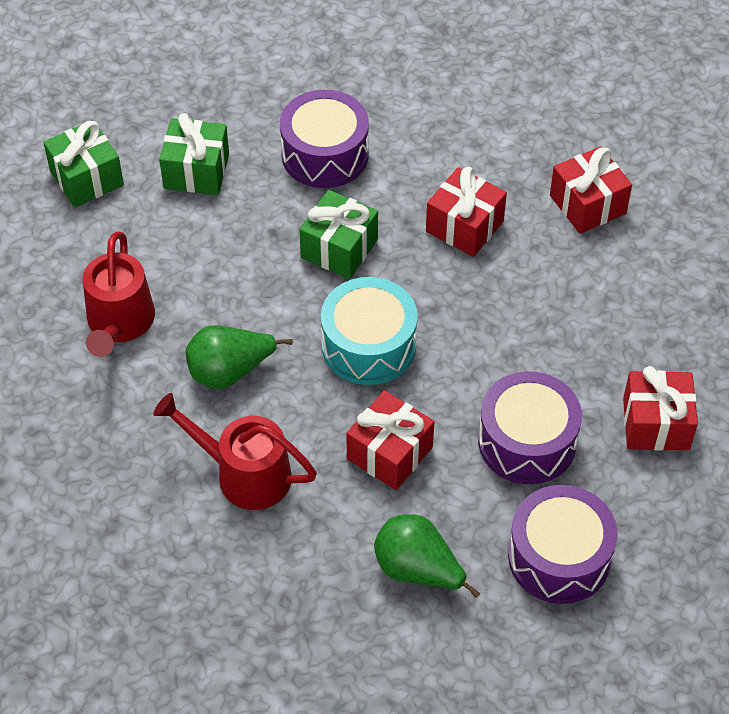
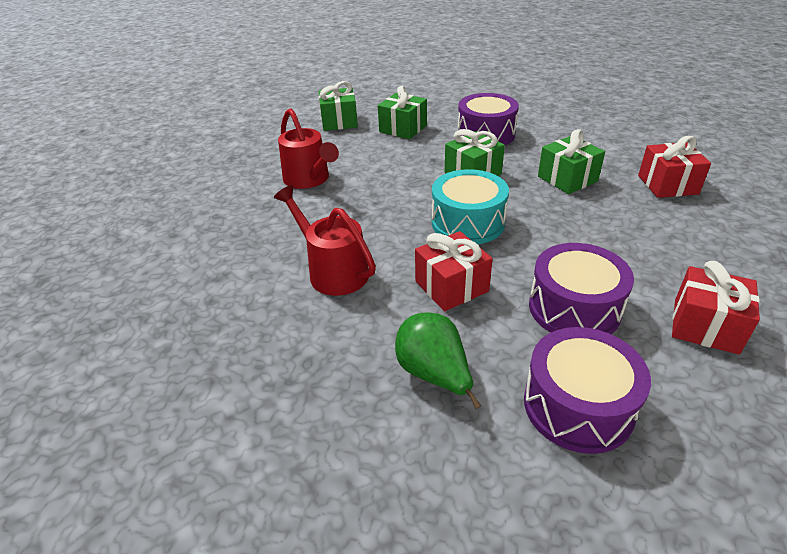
camera: 25 degrees right, 15 degrees down
(119, 324) = (309, 180): red watering can -> red watering can turned 60 degrees counterclockwise
(230, 371) = (362, 215): green pear -> none
(464, 226) = (567, 179): red gift -> green gift

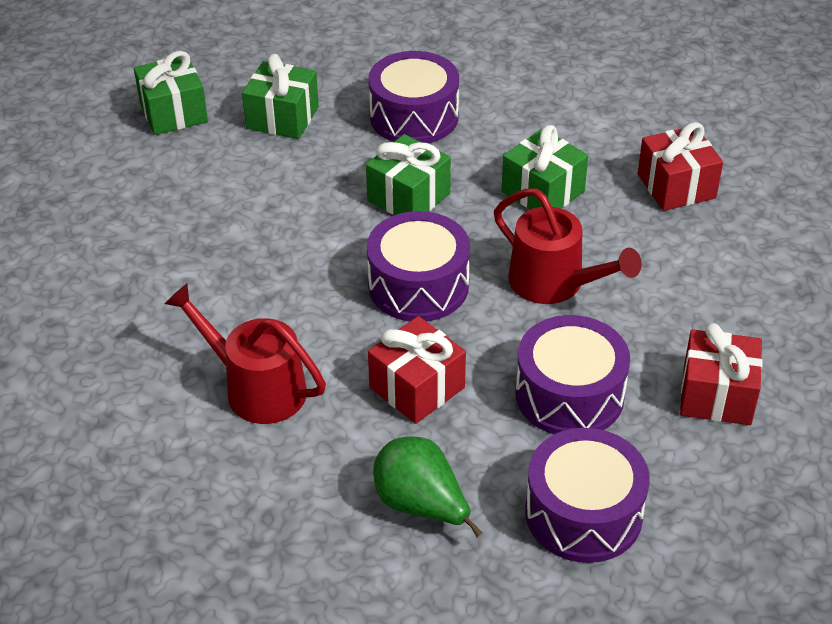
camera: 15 degrees left, 5 degrees up
(309, 180) = (167, 238): red watering can -> red watering can (555, 284)
(468, 222) = (418, 285): turquoise drum -> purple drum

